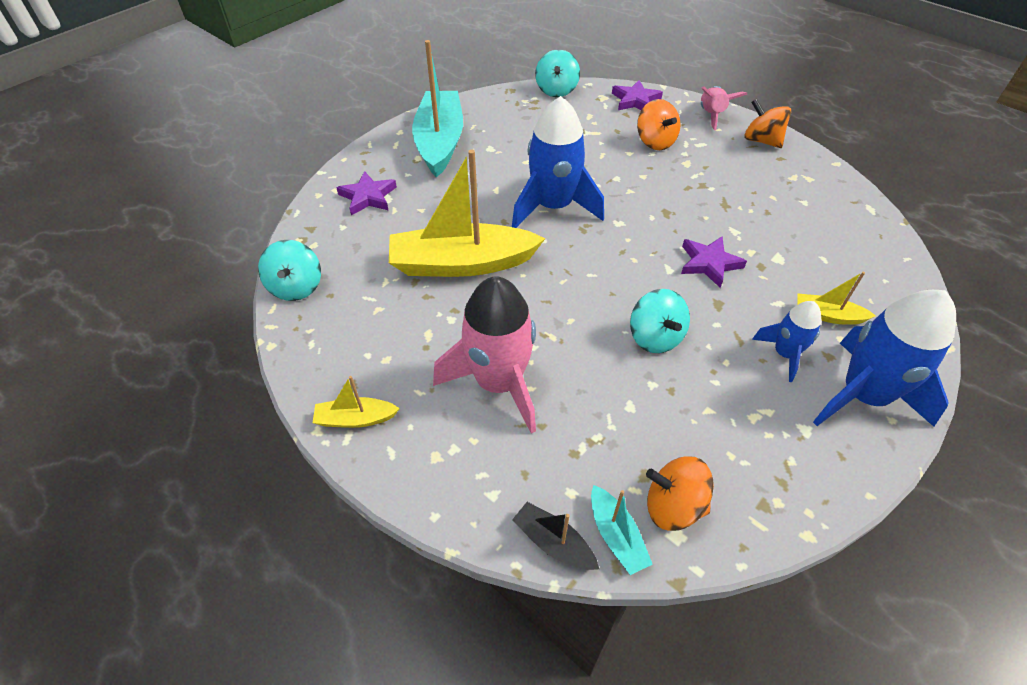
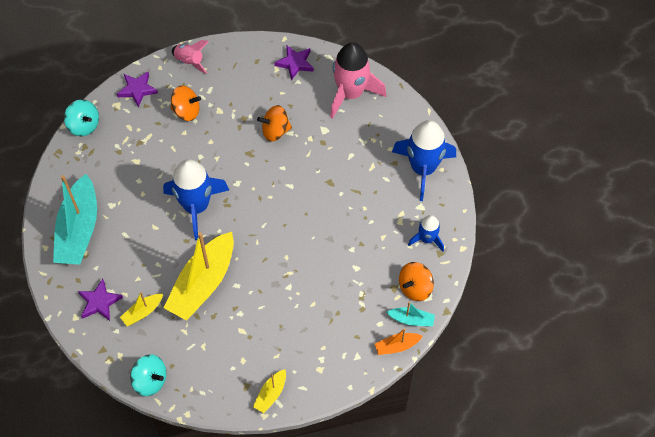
camera: 55 degrees left, 10 degrees up
(440, 142) = (79, 230): turquoise boat -> turquoise boat turned 120 degrees counterclockwise
(499, 382) = (299, 316): pink rocket -> pink rocket (350, 93)
(553, 542) = (397, 346): black boat -> orange boat
(655, 337) = (327, 227): turquoise spinning top -> none
(709, 263) = (302, 164): purple star -> purple star (295, 63)
(761, 141) = (234, 57): orange spinning top -> orange spinning top (275, 131)
(784, 354) = (379, 180): blue rocket -> blue rocket (427, 239)
(827, 315) = (374, 142): yellow boat -> yellow boat (142, 312)

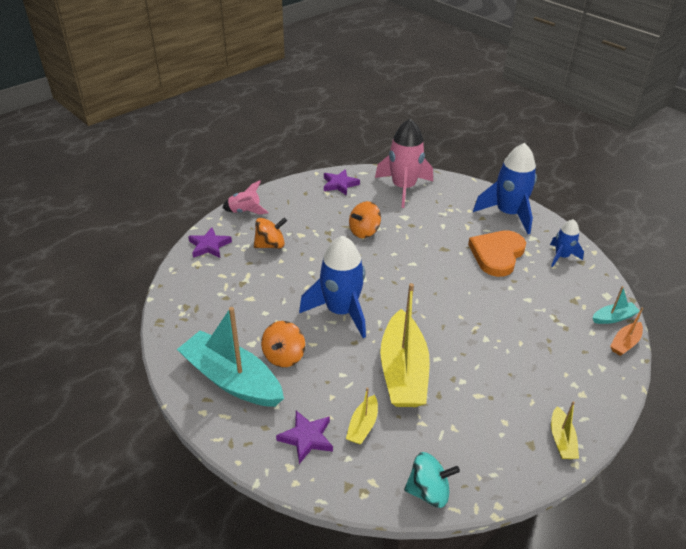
camera: 30 degrees left, 20 degrees down
(79, 230) = (232, 379): turquoise boat -> turquoise boat turned 150 degrees clockwise
(84, 126) = (173, 290): turquoise spinning top -> none
(371, 210) = (497, 254): none -> orange heart
(415, 288) = (590, 293): orange spinning top -> orange spinning top (284, 356)

